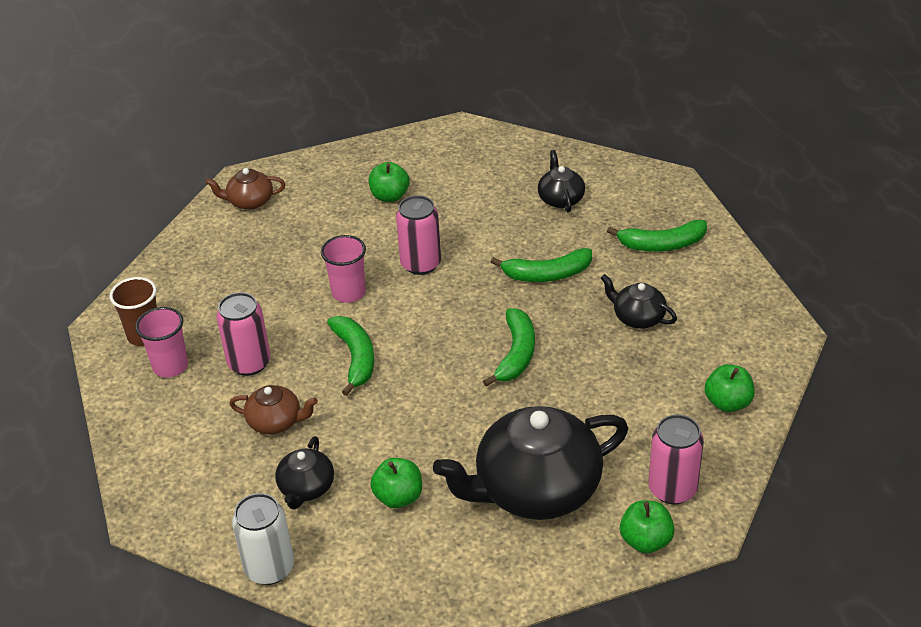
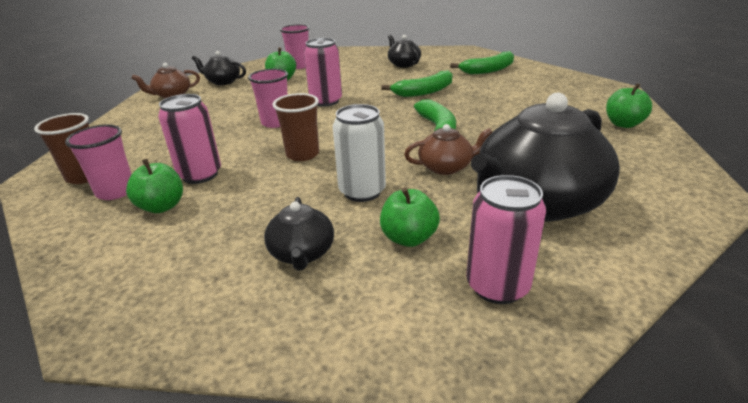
camera: 20 degrees left, 10 degrees down
(269, 568) = (293, 347): white can -> white can (362, 191)
(276, 422) = (243, 208): brown teapot -> brown teapot (446, 167)
(355, 358) = (302, 154): green banana -> brown cup
(423, 167) = (299, 66): none -> pink cup
(637, 317) = (508, 99): black teapot -> black teapot (223, 81)
(645, 541) = (676, 216): green apple -> green apple (162, 206)
(672, 489) = (650, 177): pink can -> pink can (497, 286)

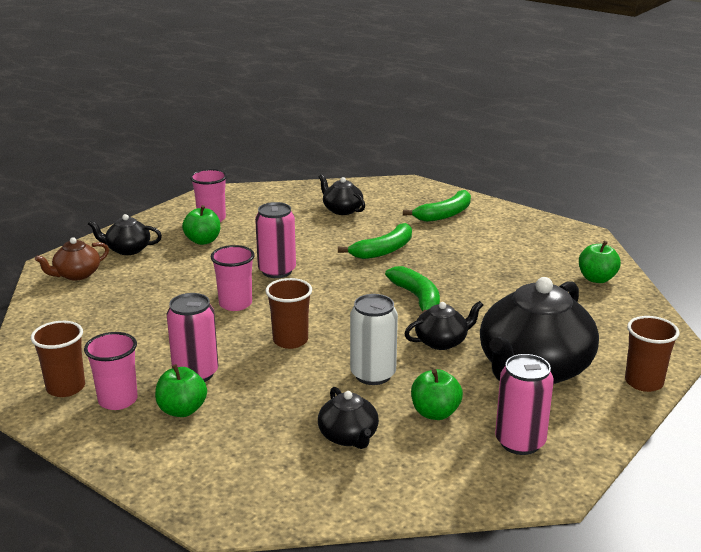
camera: 15 degrees left, 5 degrees down
(446, 167) = (442, 341): brown teapot -> black teapot
(670, 230) = (644, 382): none -> brown cup

